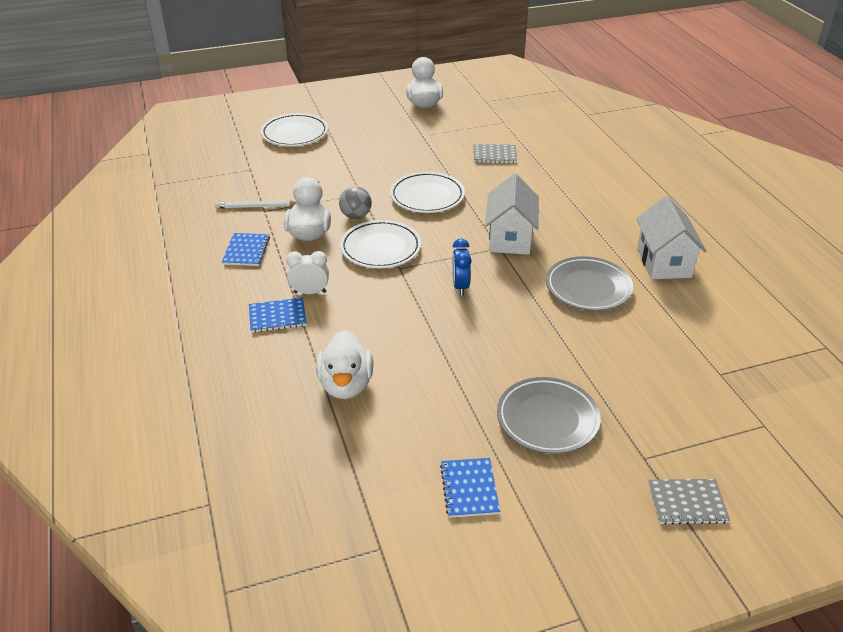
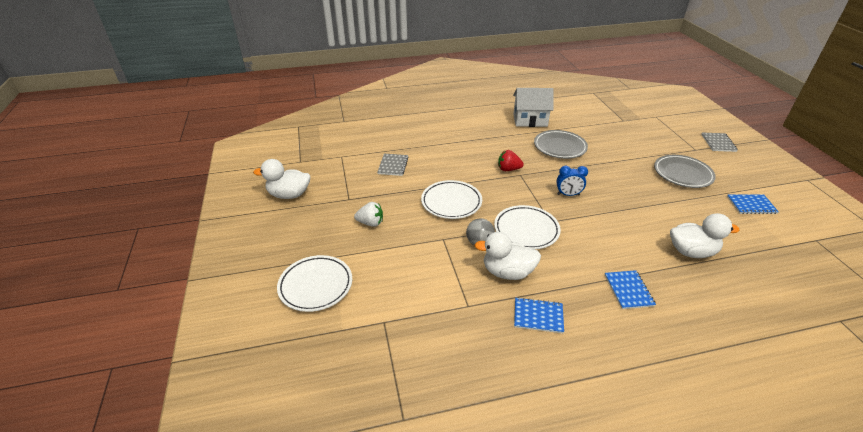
camera: 85 degrees left, 0 degrees up
(257, 206) = (460, 312): white pencil -> none
(310, 292) = (592, 271): white clock -> none
(383, 151) = (370, 223): none -> white strawberry
(510, 238) = (508, 169): white house -> red strawberry

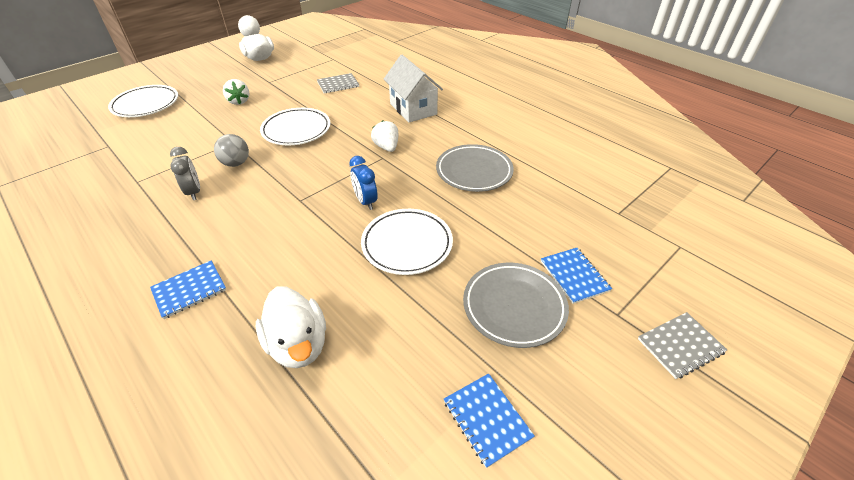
camera: 60 degrees right, 5 degrees up
(507, 272) = (194, 192): white duck -> grey clock
(508, 169) = (386, 147): red strawberry -> white strawberry
(526, 230) = (273, 187): white plate -> white plate (407, 244)
(530, 120) = (517, 135): white house -> white house (413, 109)
(538, 316) = (129, 228): blue notebook -> blue notebook (574, 276)

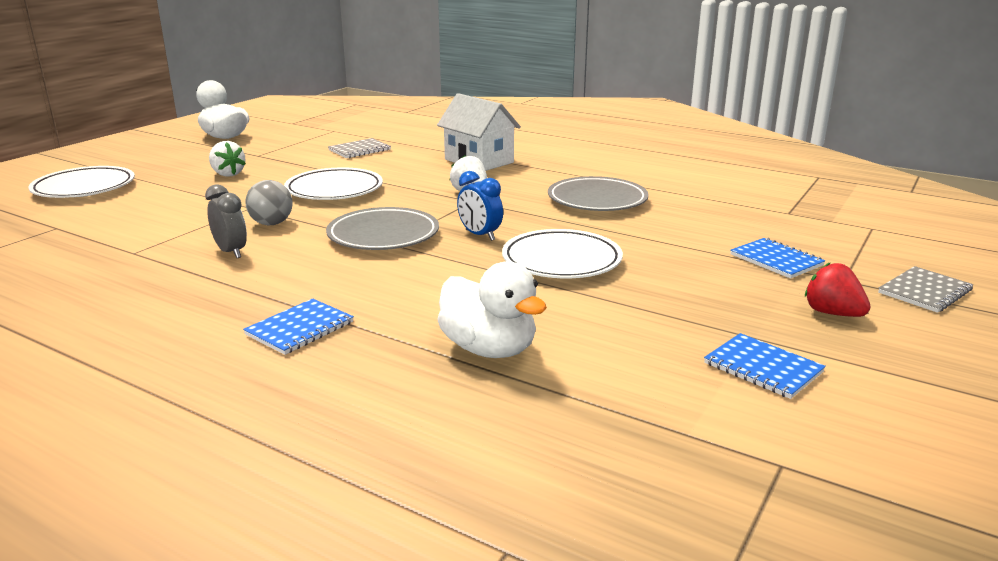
camera: 15 degrees left, 20 degrees down
(514, 307) = (727, 289): grey plate -> grey plate (383, 235)
(583, 359) = (832, 313): none -> red strawberry

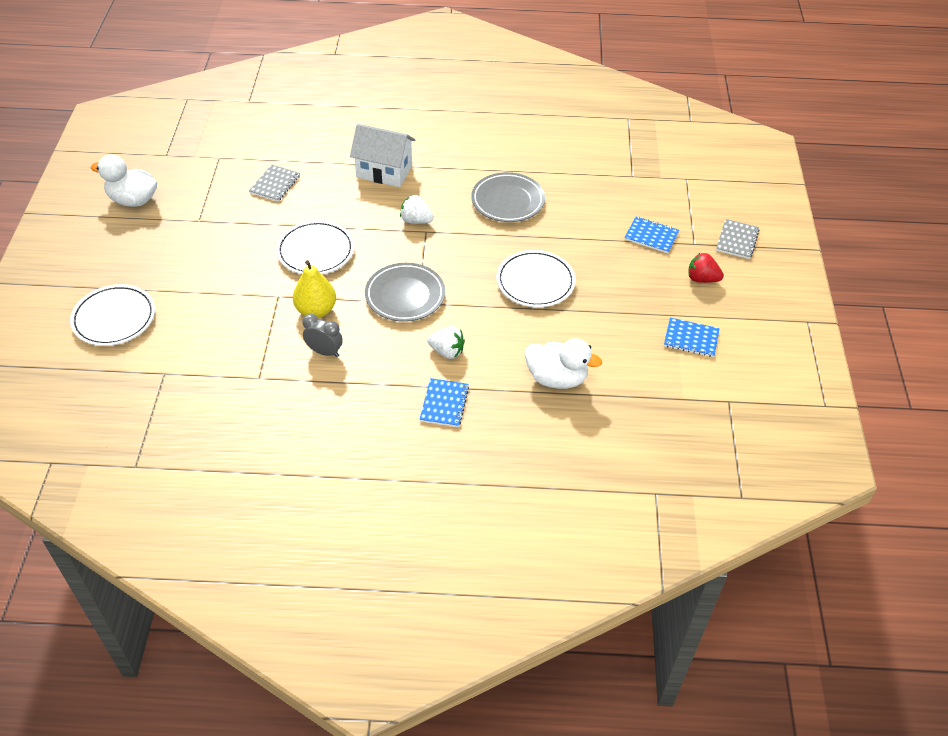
camera: 30 degrees left, 25 degrees up
(228, 174) = (207, 258): white strawberry -> white strawberry (447, 351)
(271, 223) = (316, 310): grey ball -> yellow pear
(480, 235) = (466, 272): blue clock -> none

